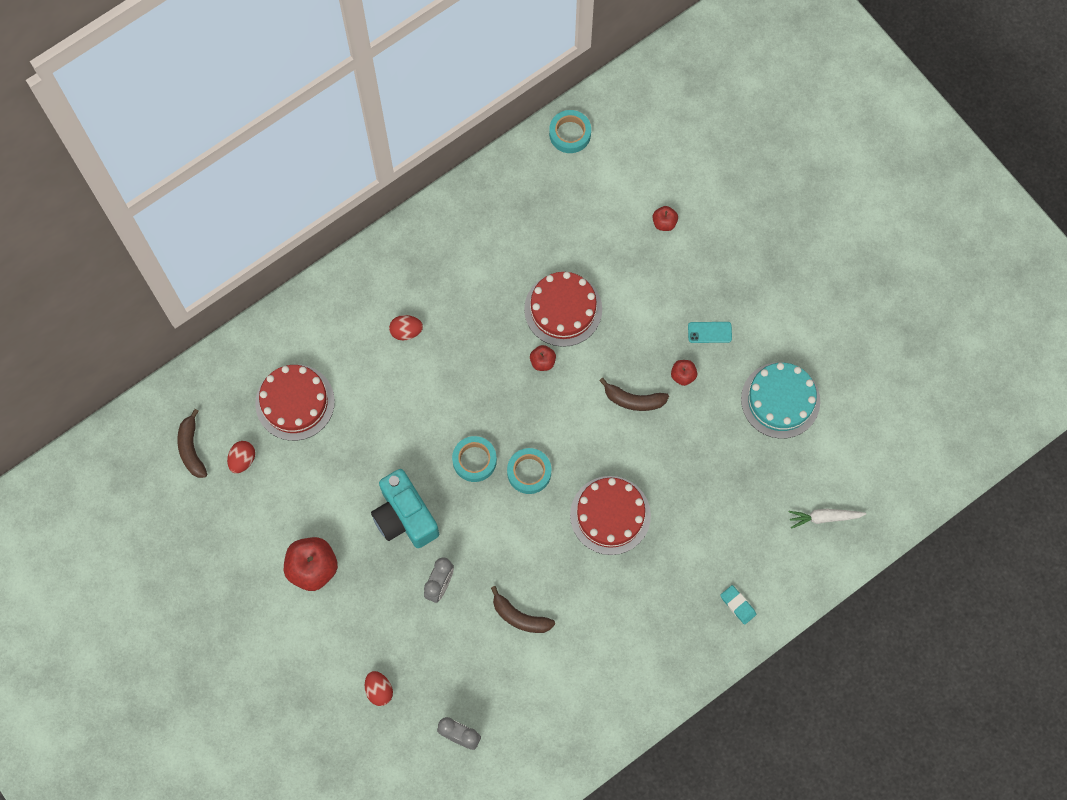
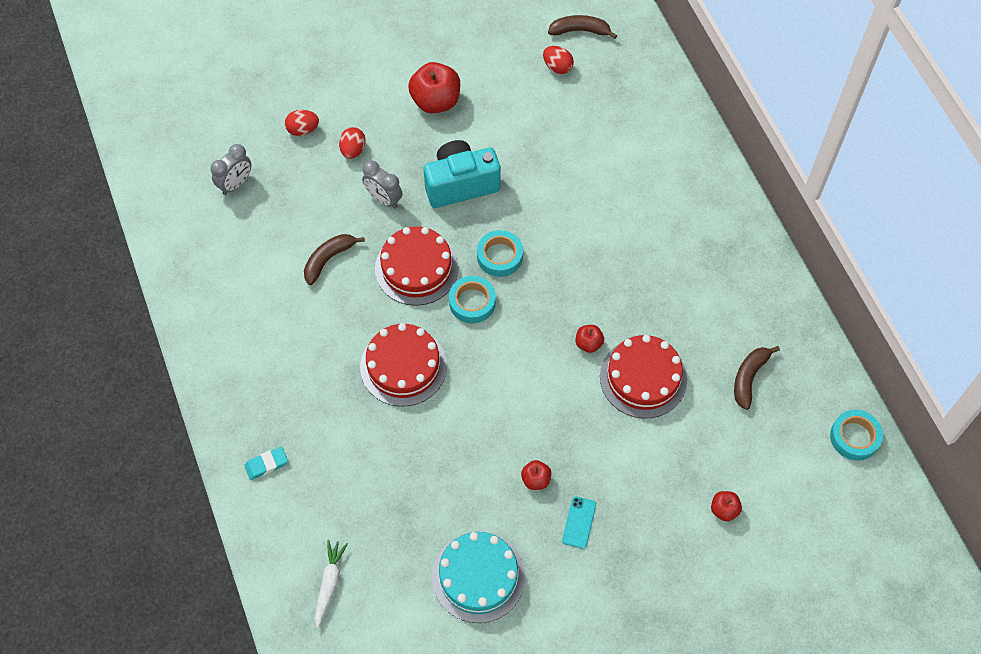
camera: 105 degrees right, 10 degrees down
(295, 402) = (603, 118): red cake -> red cake (416, 268)
(406, 331) = (653, 226): red egg -> red egg (353, 150)
(633, 400) = (521, 421): brown banana -> brown banana (749, 378)

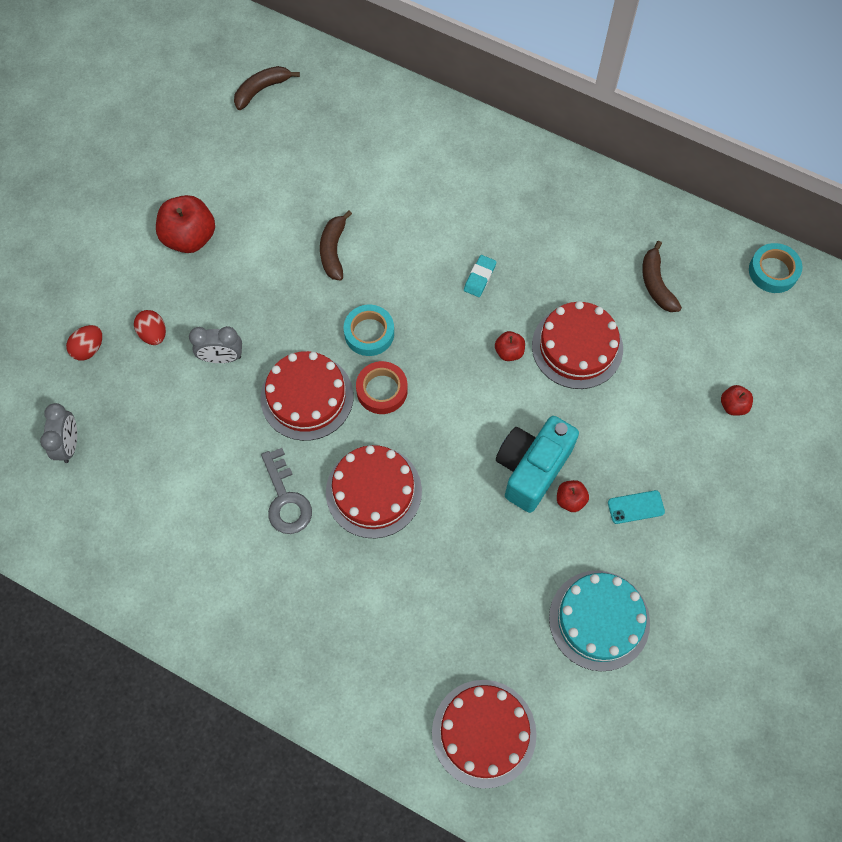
camera: 40 degrees left, 5 degrees up
(266, 464) = (333, 675): turquoise eraser -> turquoise eraser (479, 277)
(328, 259) = (221, 448): brown banana -> brown banana (333, 250)
(329, 583) = (484, 733): white carrot -> red cake
(340, 326) = (286, 499): none -> grey key
(460, 184) = (279, 295): turquoise camera -> turquoise camera (531, 469)
(472, 302) = (382, 390): turquoise tape -> red tape
(557, 67) = (271, 134): red egg -> none
(579, 522) = (635, 507): turquoise phone -> turquoise phone turned 75 degrees counterclockwise

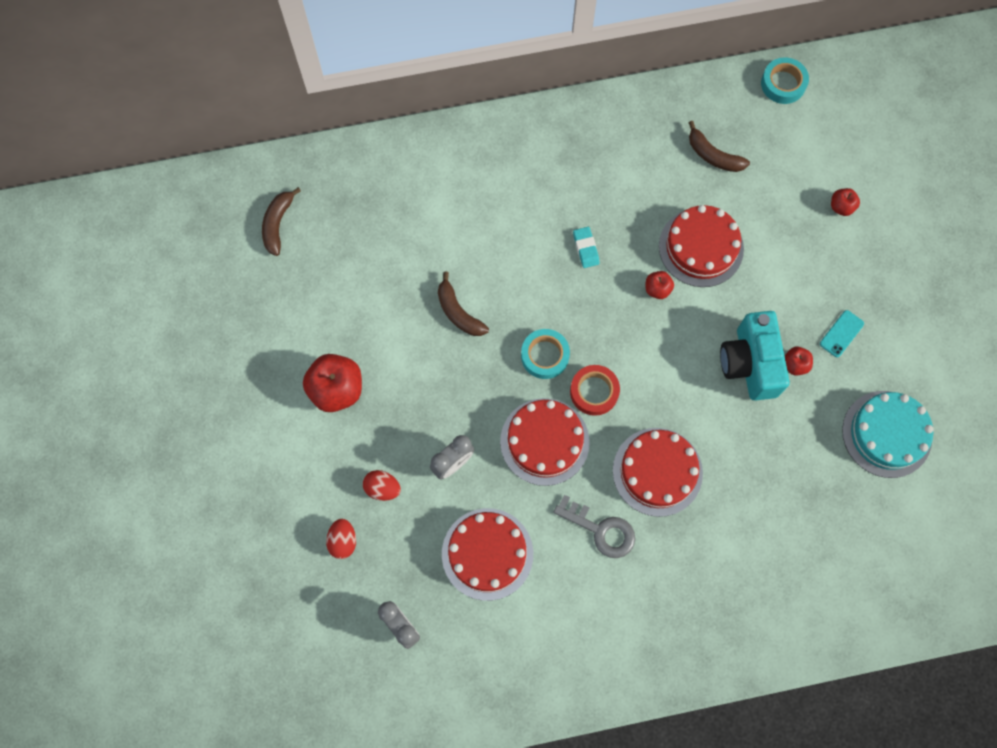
camera: 40 degrees left, 5 degrees up
(484, 733) = (882, 576): red cake -> red cake (487, 554)

